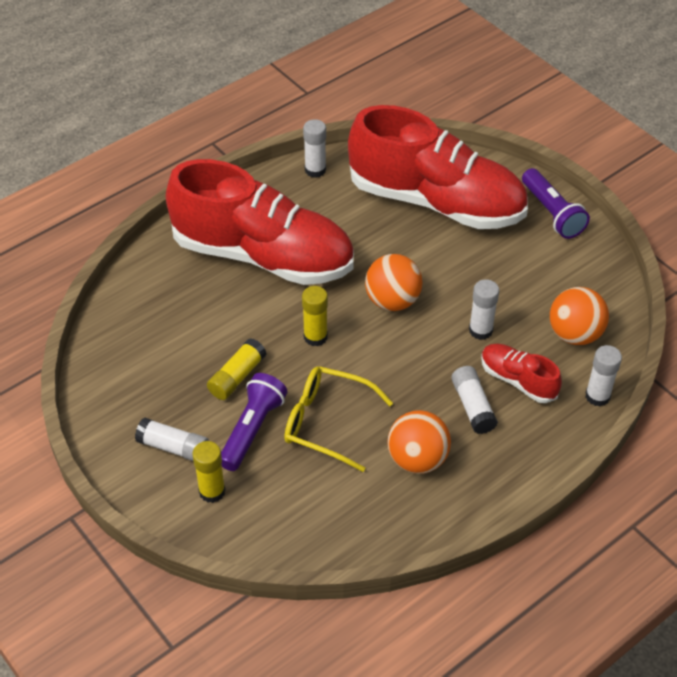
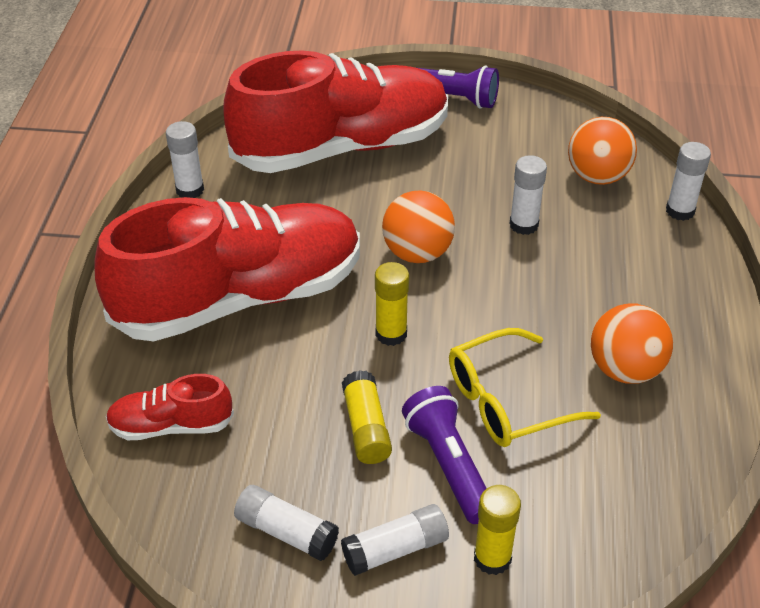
camera: 45 degrees left, 5 degrees down
(472, 406) = (604, 290): white glue stick -> white glue stick (286, 532)
(518, 380) = (608, 243): red shoe -> red shoe (171, 426)

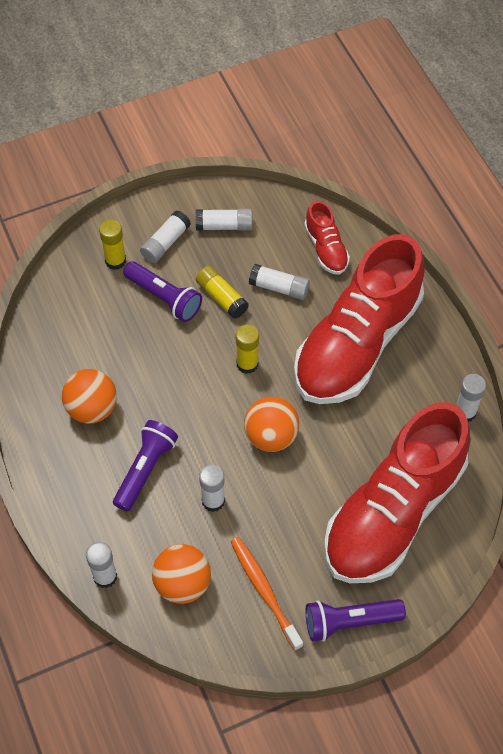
camera: 150 degrees right, 15 degrees up
(171, 426) = (326, 248): red shoe -> red shoe turned 105 degrees clockwise
(278, 404) = (279, 287): none -> white glue stick
(506, 401) = (153, 351): yellow glasses -> none
(516, 143) = (264, 591): none -> orange toothbrush
(587, 281) = (145, 469): none -> purple flashlight

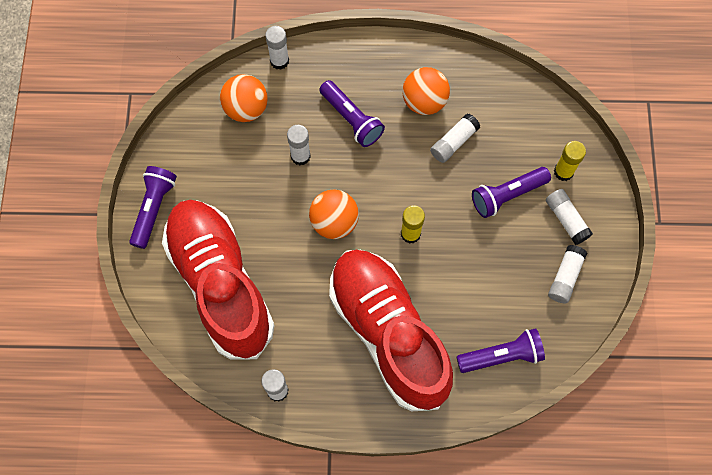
camera: 115 degrees right, 10 degrees up
(222, 297) = (487, 242): yellow glue stick -> none
(264, 591) = (210, 161): orange toothbrush -> none
(279, 287) = (476, 294): white glue stick -> white glue stick (454, 142)
(326, 248) = (501, 356): red shoe -> purple flashlight

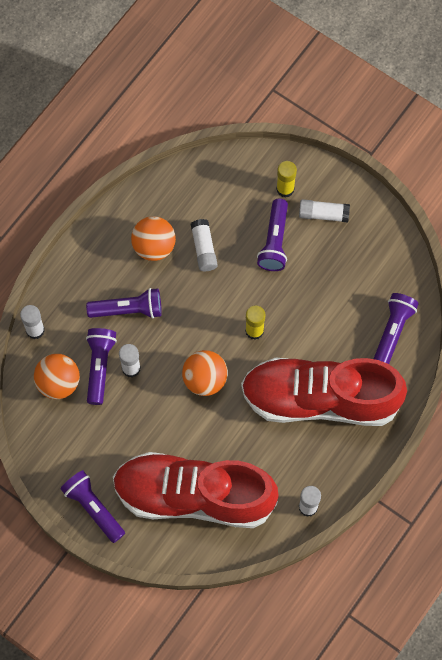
camera: 55 degrees left, 0 degrees up
(283, 131) = (99, 367): none -> purple flashlight
(565, 277) = (366, 247): white glue stick -> none

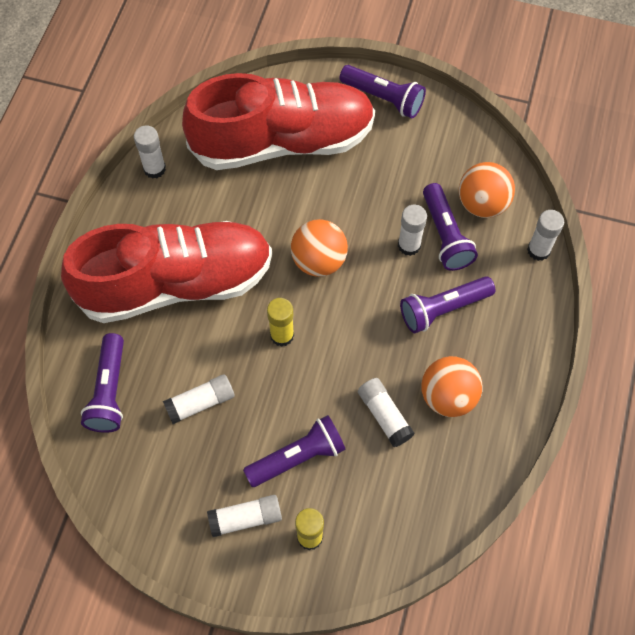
camera: 160 degrees right, 5 degrees down
(274, 241) = (297, 457): purple flashlight -> purple flashlight turned 75 degrees clockwise
(330, 301) = (200, 403): none -> white glue stick

